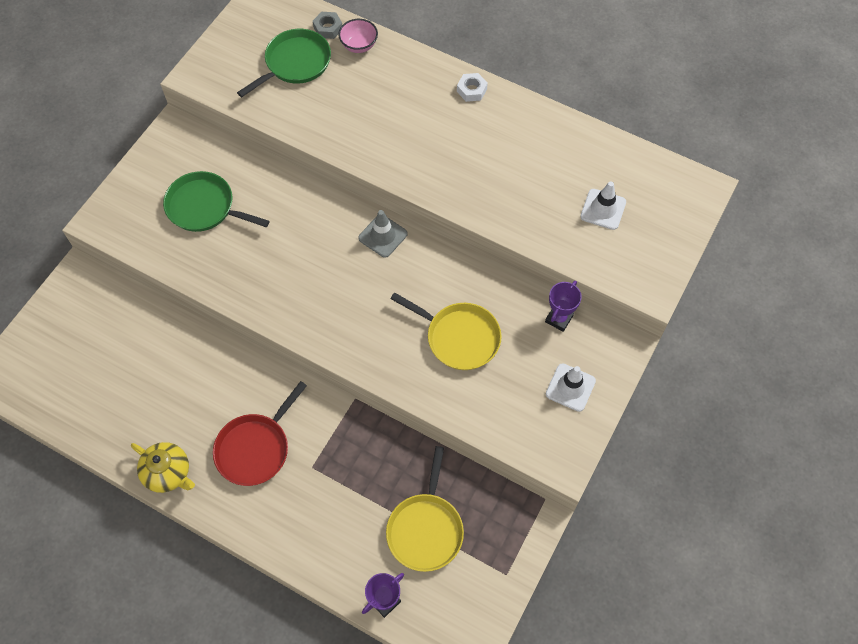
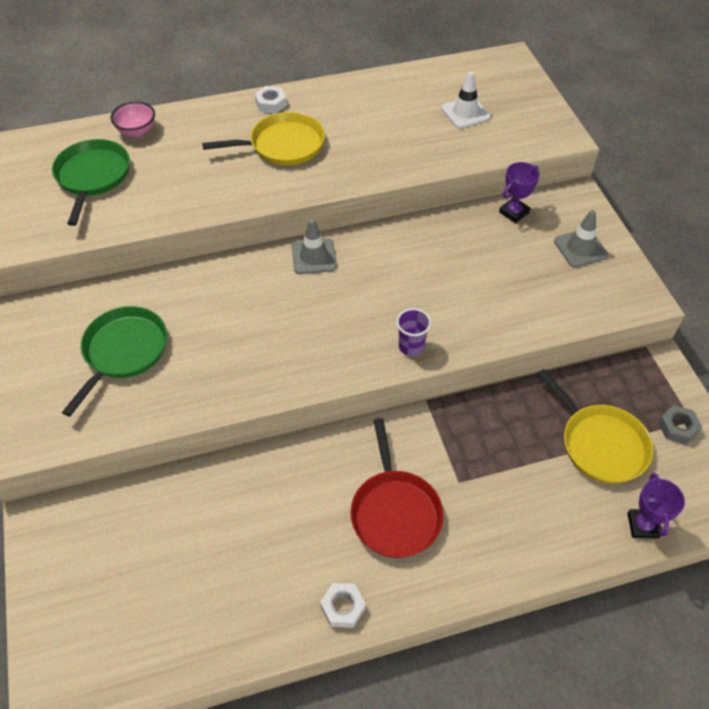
camera: 45 degrees left, 10 degrees down
(168, 473) = (343, 607): yellow teapot -> white nut
(204, 207) = (123, 351): green pan -> green pan turned 135 degrees clockwise
(328, 28) = (92, 136): grey nut -> grey nut (677, 427)
(367, 354) = (411, 346): none -> purple cup
(459, 337) = (464, 278): yellow pan -> yellow pan (283, 145)
(559, 319) = (514, 212): purple trophy -> purple trophy turned 60 degrees clockwise
(570, 387) = (580, 248): white traffic cone -> grey traffic cone

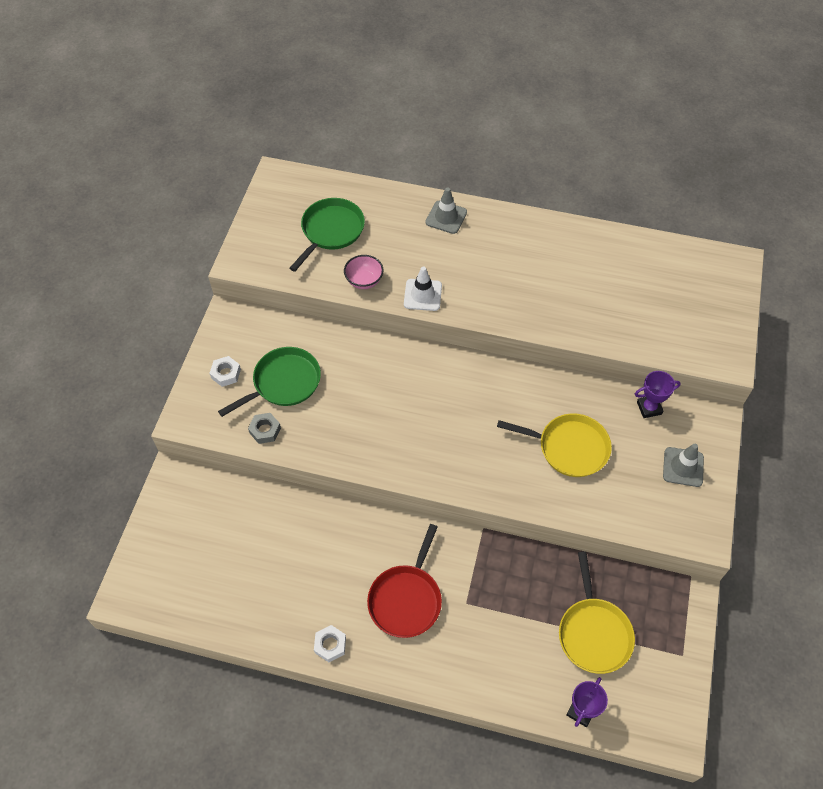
camera: 30 degrees right, 5 degrees up
(137, 131) = (384, 203): pink bowl -> pink bowl (364, 281)
(271, 103) = (502, 221): white nut -> white nut (226, 373)
(283, 145) = (488, 265): yellow pan -> yellow pan (569, 447)
(314, 256) = (462, 371): grey traffic cone -> grey traffic cone (446, 217)
(411, 346) = (488, 482): purple cup -> none
(465, 113) = (658, 300): white traffic cone -> white traffic cone (422, 295)
(677, 427) = (666, 654): grey nut -> grey nut (265, 430)

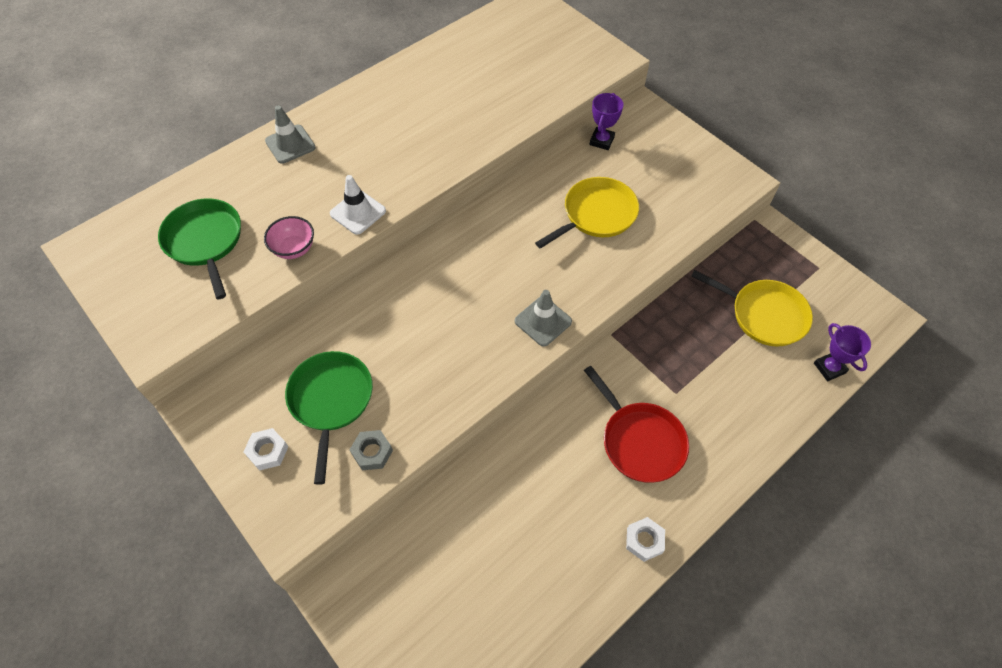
camera: 55 degrees left, 0 degrees up
(683, 467) = (672, 154): grey traffic cone -> grey traffic cone (543, 321)

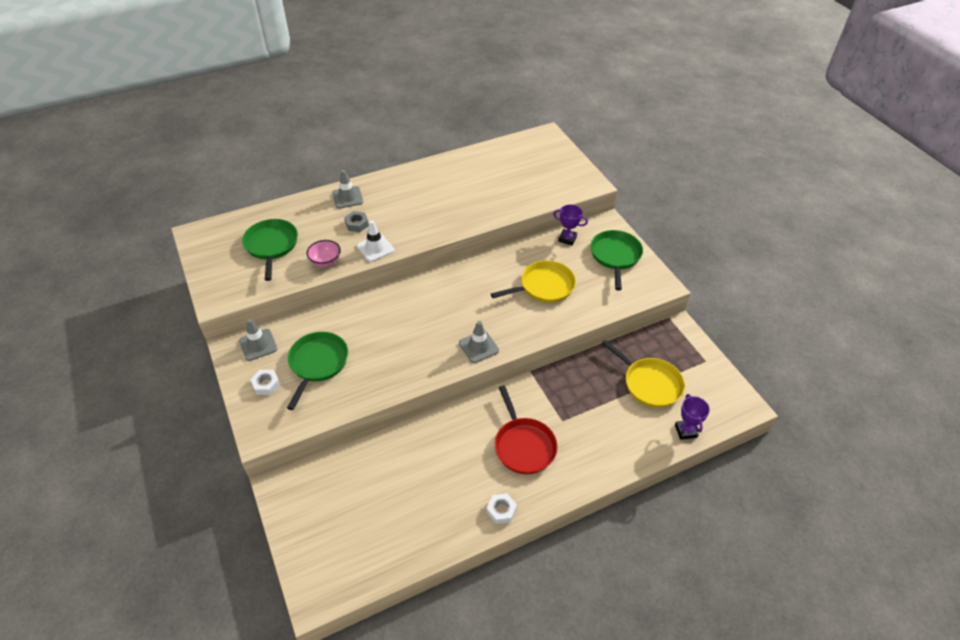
camera: 15 degrees right, 10 degrees down
(234, 393) = (258, 345): none -> grey traffic cone
(372, 452) = (332, 401): grey nut -> grey nut (357, 224)
(601, 141) = (567, 239): purple trophy -> purple trophy turned 75 degrees clockwise
(670, 152) = (615, 256): none -> green pan

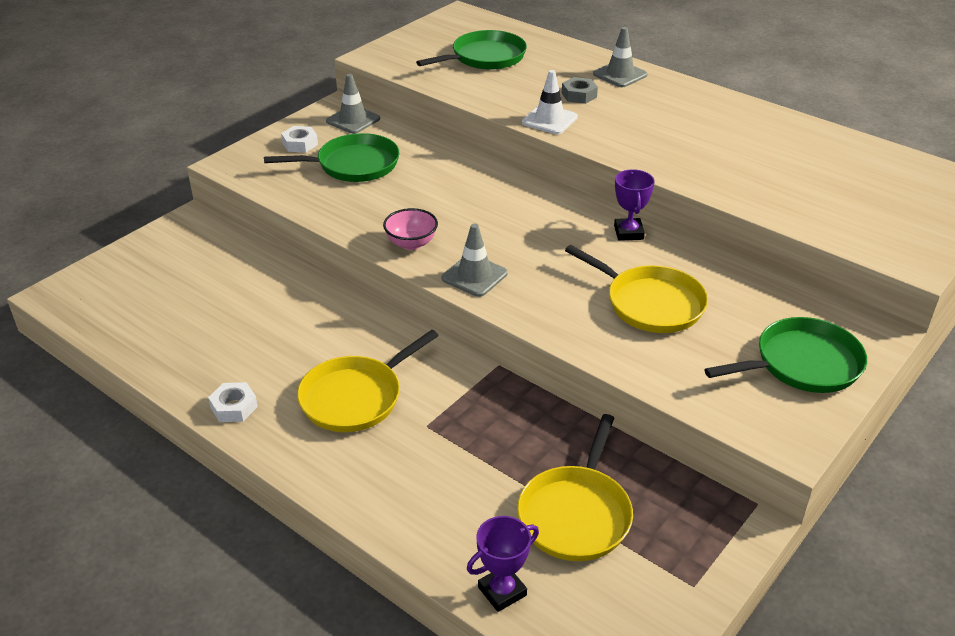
camera: 65 degrees right, 10 degrees down
(325, 262) = (492, 96): pink bowl -> pink bowl (411, 243)
(523, 446) = (355, 397): red pan -> yellow pan
(567, 239) = (783, 299): purple trophy -> purple trophy (628, 233)

